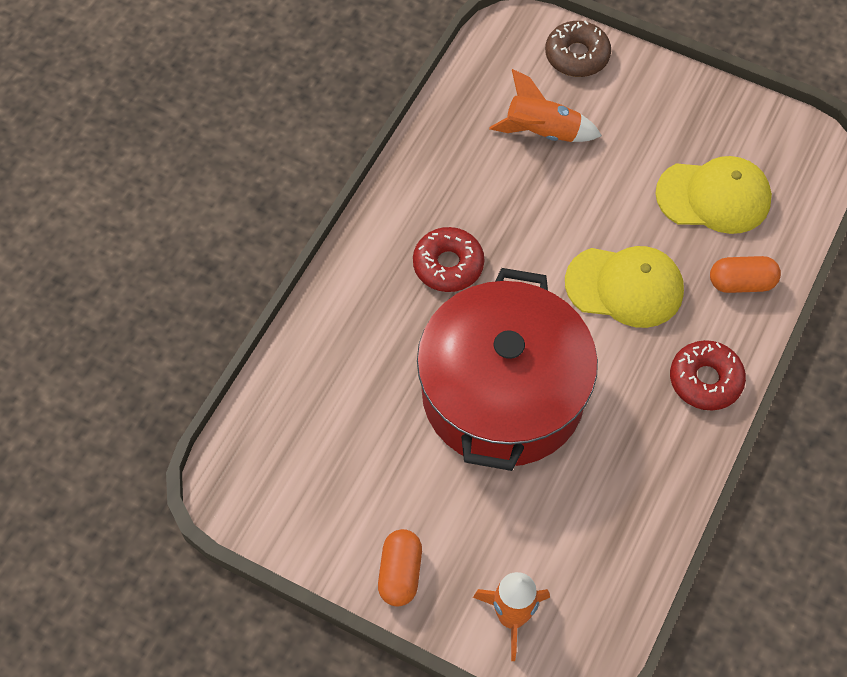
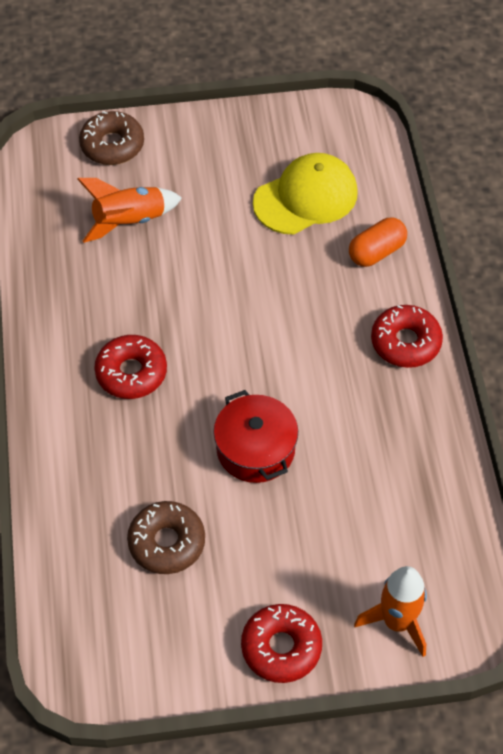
camera: 35 degrees left, 5 degrees down
(372, 426) = (167, 542): none -> brown donut
(400, 573) = (281, 647): orange capsule -> red donut
(503, 394) = (255, 449): red pot -> red pot, size x0.49
(625, 287) = (289, 307): yellow cap -> none

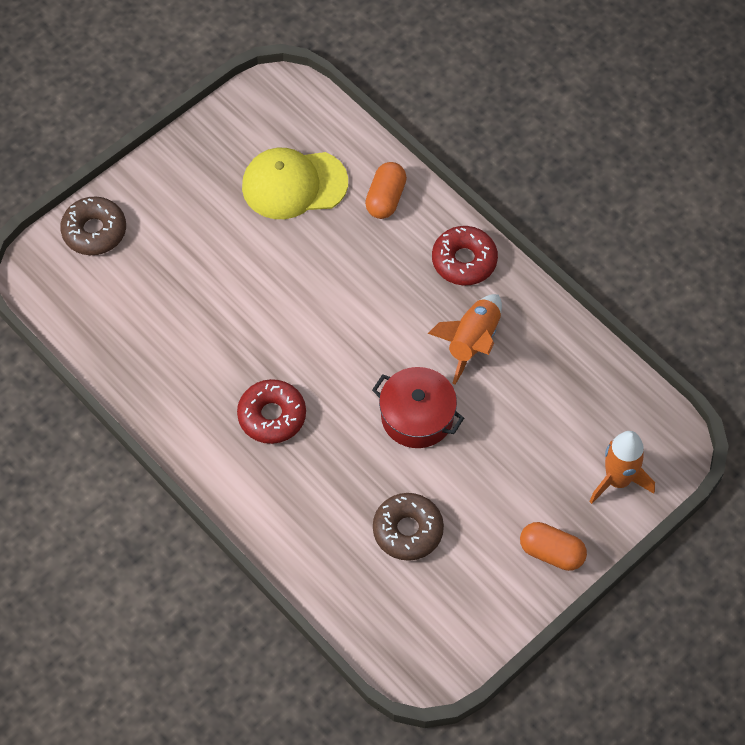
camera: 35 degrees left, 5 degrees up
(129, 221) = (165, 290): orange rocket -> orange rocket (472, 342)
(281, 647) = (551, 552): red donut -> orange capsule
(306, 197) = (294, 184): yellow cap -> yellow cap turned 120 degrees counterclockwise

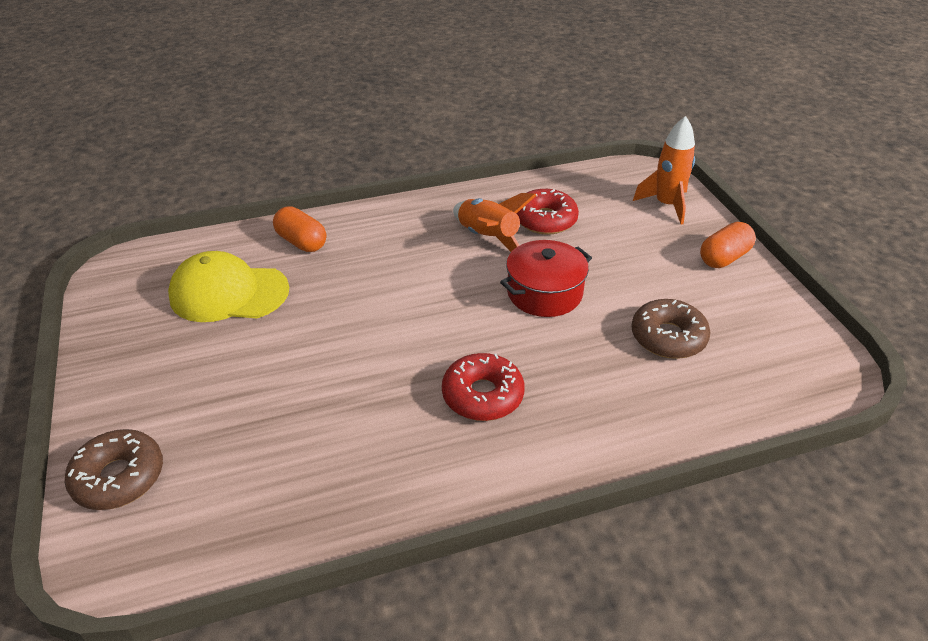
camera: 65 degrees left, 20 degrees down
(294, 184) = (228, 293): yellow cap -> yellow cap turned 75 degrees clockwise
(464, 261) = (404, 219): red donut -> red donut (545, 220)

